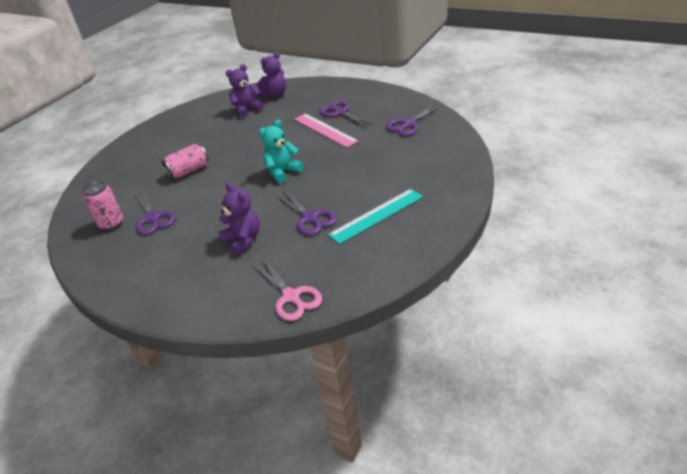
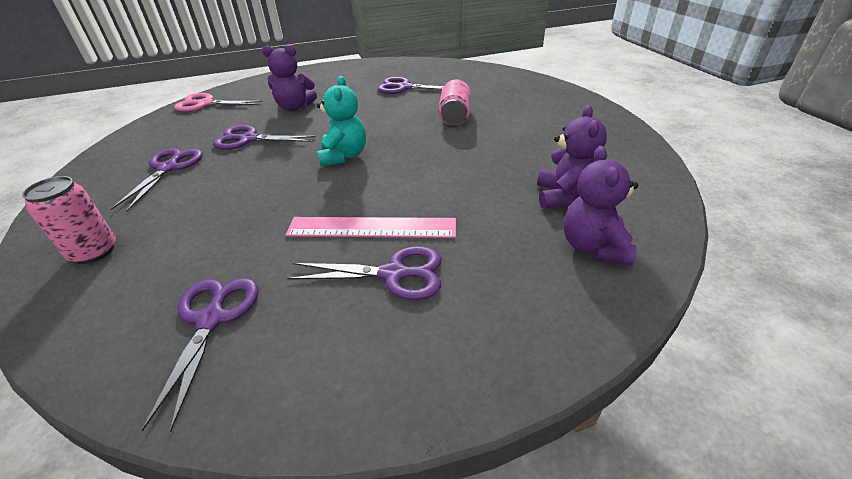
camera: 130 degrees right, 0 degrees up
(111, 223) = (430, 75): pink can -> pink can (94, 252)
(376, 215) = (168, 168): turquoise ruler -> purple scissors

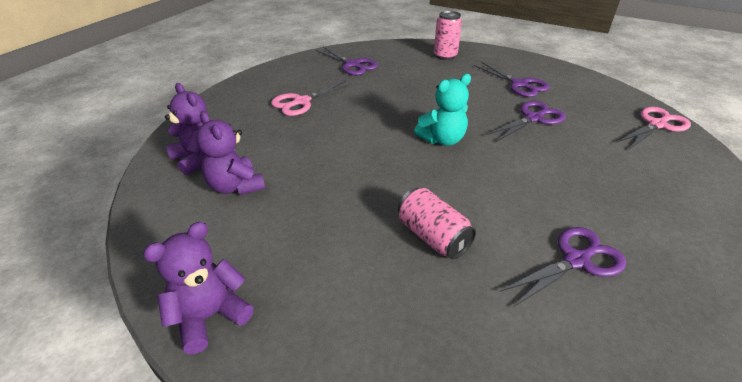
camera: 135 degrees right, 0 degrees up
(295, 107) = (589, 160): purple teddy bear -> purple teddy bear (210, 316)
(343, 156) = (442, 140): turquoise teddy bear -> turquoise teddy bear turned 75 degrees counterclockwise
(371, 228) = (342, 112): pink ruler -> none
(394, 274) = (301, 102): purple scissors -> pink scissors

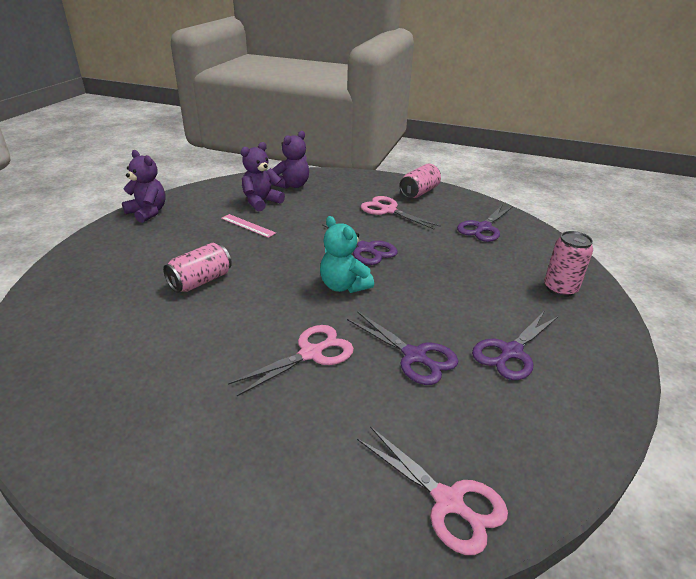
camera: 80 degrees right, 5 degrees down
(268, 81) = (419, 192): none -> pink can
(301, 198) = (248, 225): none -> pink ruler
(544, 163) = (311, 353): none -> pink scissors
(576, 260) = (160, 356): purple scissors -> purple scissors (366, 249)

